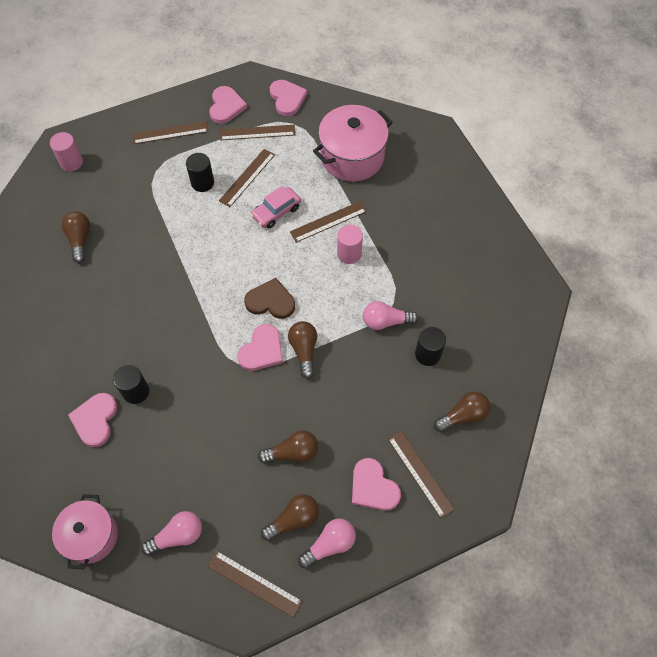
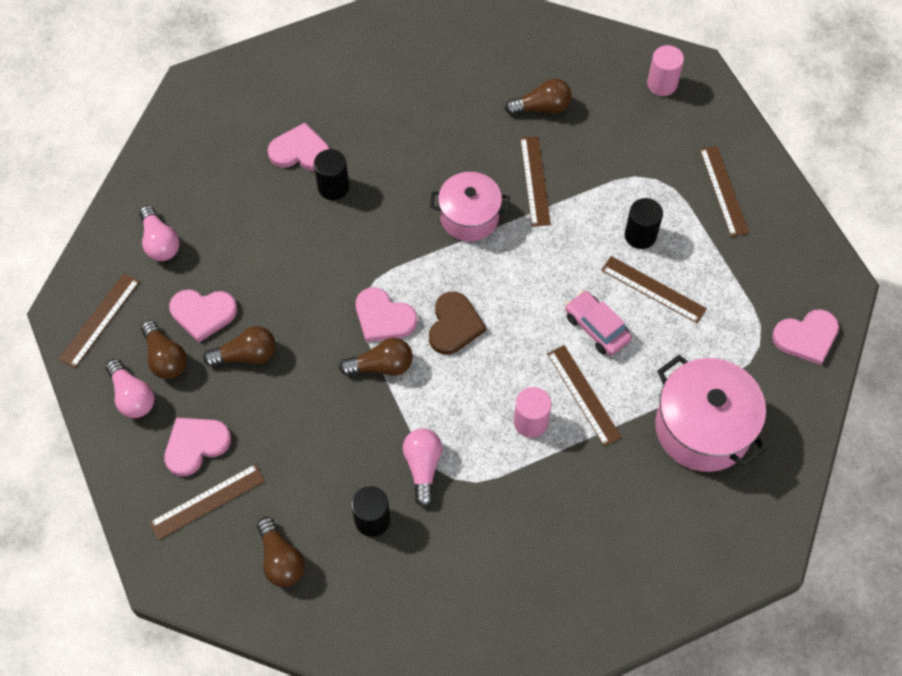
camera: 90 degrees right, 0 degrees up
(91, 536) = (169, 162): pink pot -> pink pot (469, 217)
(226, 106) = (780, 256): pink heart -> pink heart (203, 314)
(257, 132) = (736, 299): brown ruler -> brown ruler (535, 181)
(292, 452) = (246, 355): brown light bulb -> brown light bulb turned 90 degrees counterclockwise

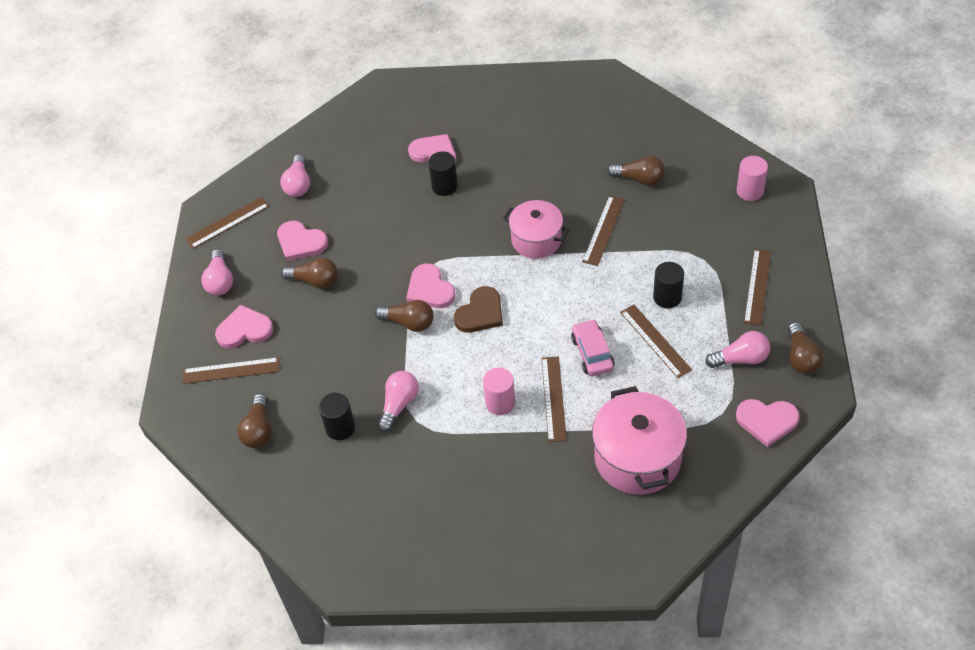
camera: 30 degrees right, 10 degrees down
(165, 358) = (257, 263): brown light bulb -> brown light bulb (801, 357)
(747, 278) = (740, 359): none -> pink light bulb

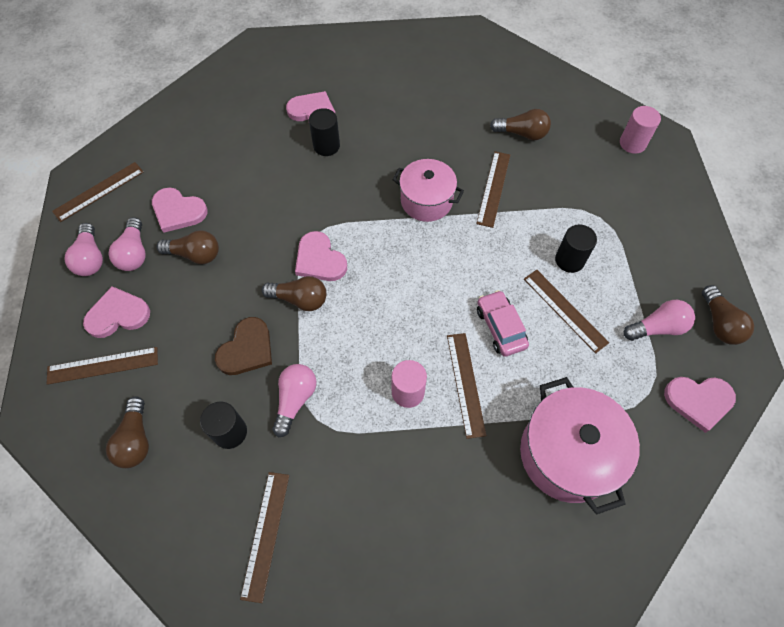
camera: 10 degrees left, 10 degrees up
(298, 184) = (174, 148): pink light bulb -> pink light bulb (134, 253)
(480, 313) = (376, 285): brown heart -> brown heart (247, 349)
(757, 286) = (659, 245): brown ruler -> brown ruler (266, 534)

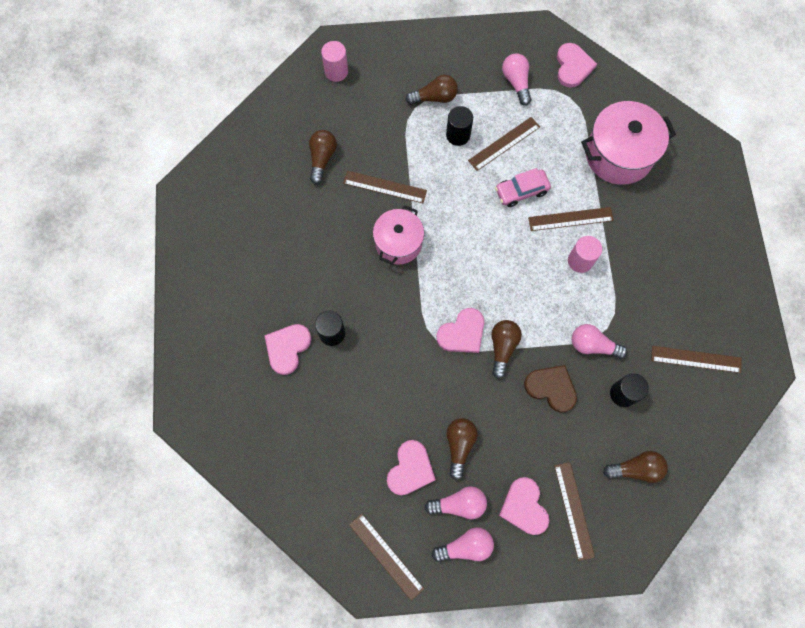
camera: 90 degrees left, 10 degrees up
(719, 323) = (510, 41): brown light bulb -> brown light bulb (434, 97)

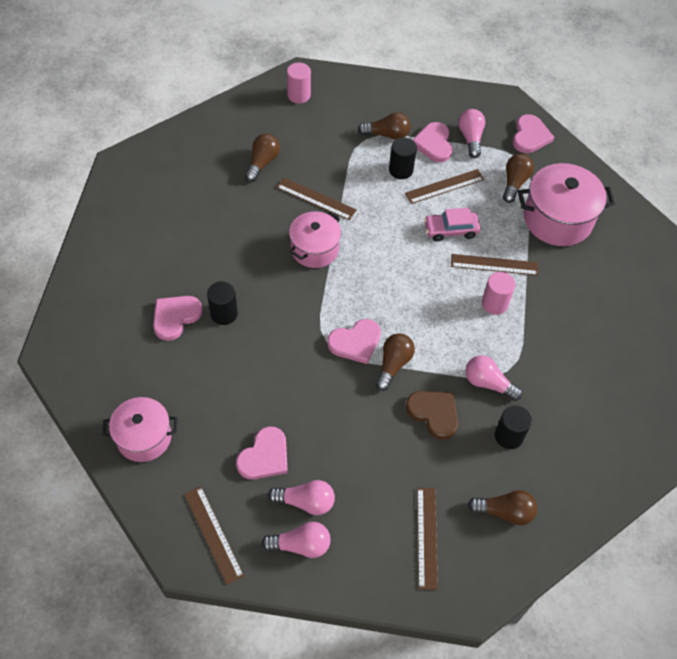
camera: 10 degrees right, 15 degrees down
(295, 478) = (144, 437): none -> pink pot
(459, 445) = (322, 446): brown light bulb -> brown light bulb (514, 183)
(524, 507) = (374, 521): pink heart -> pink heart (433, 144)
(696, 359) = (595, 420): brown ruler -> none

